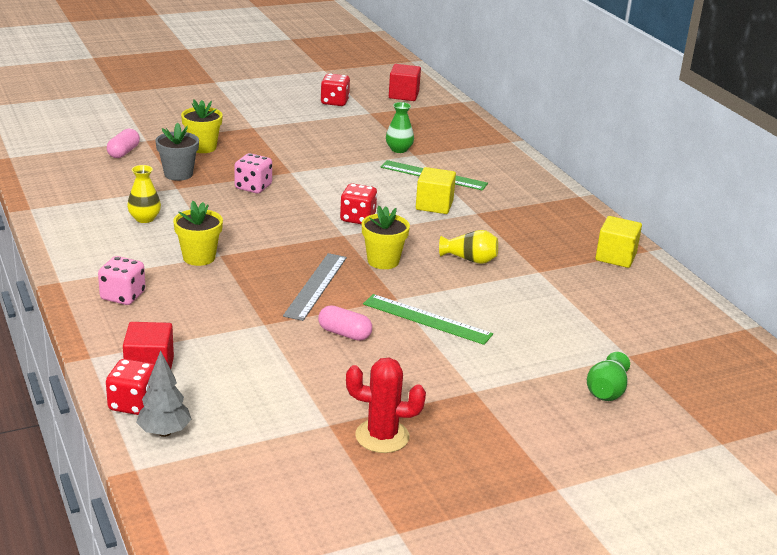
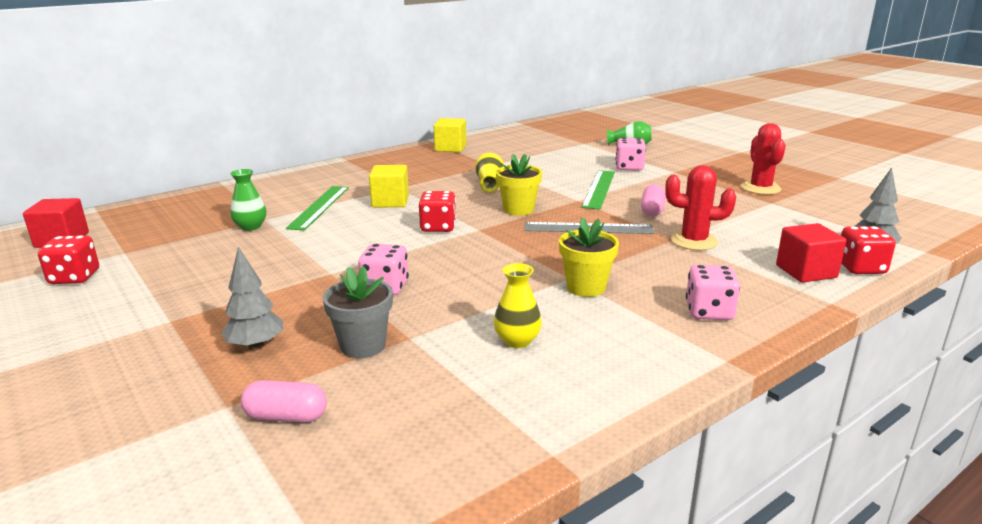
camera: 100 degrees left, 5 degrees down
(202, 147) = (256, 346): yellow flower pot -> grey tree
(252, 332) = (694, 241): none -> red cactus
(501, 361) = (629, 167): none -> pink dice

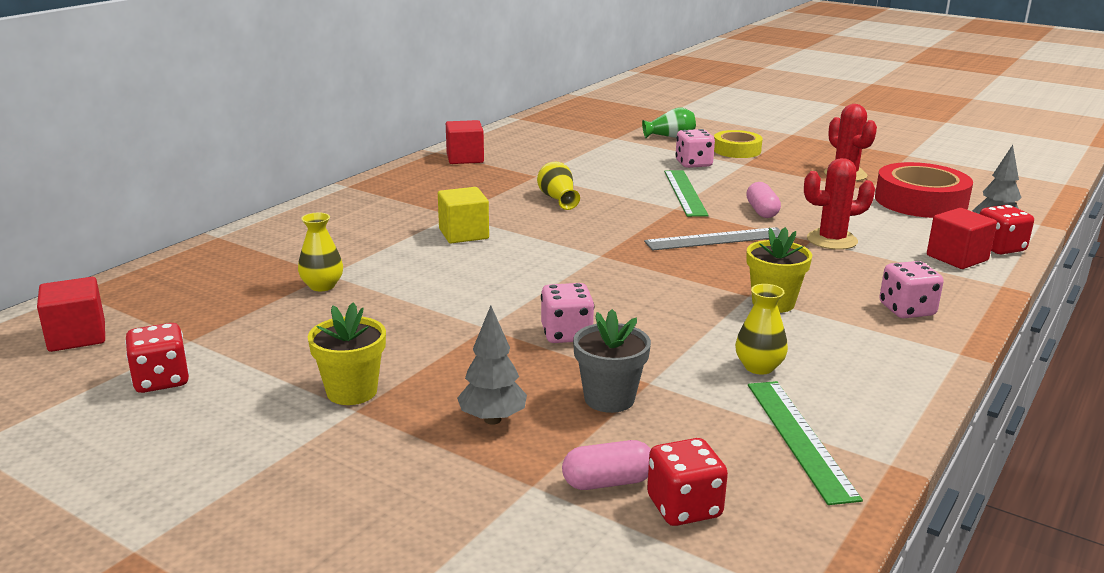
camera: 20 degrees left, 0 degrees up
(251, 226) = (322, 286): green vase -> yellow vase
(319, 207) = (382, 251): green ruler -> green ruler (799, 438)
(438, 227) = (553, 258): red dice -> red dice (684, 507)
(450, 148) = (465, 158): yellow cube -> red cube
(518, 210) = (621, 227): yellow flower pot -> yellow flower pot (352, 391)
(678, 160) = (737, 150): none -> yellow tape
(814, 217) = (920, 201): none -> red tape

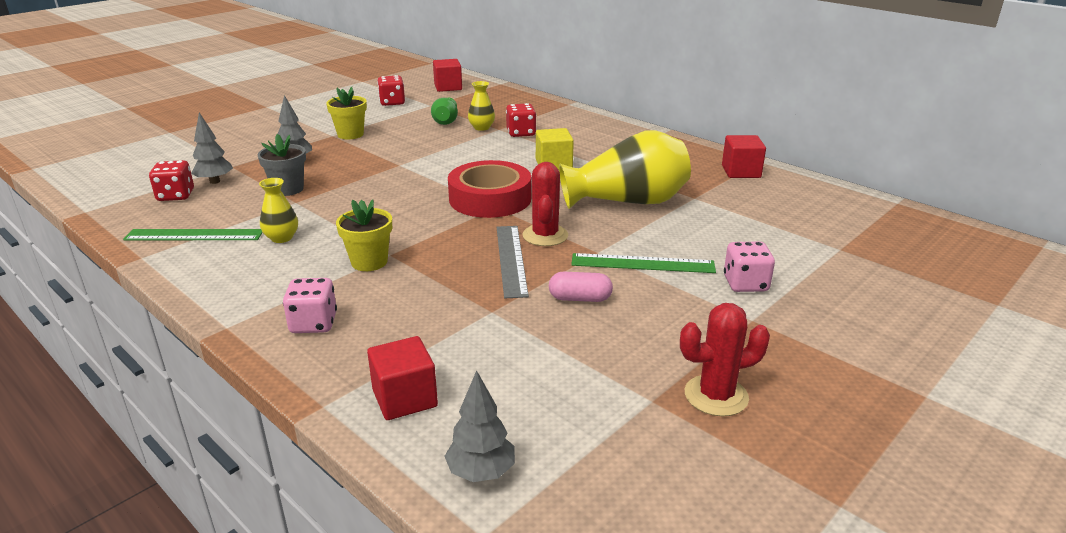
camera: 100 degrees right, 5 degrees up
(558, 199) = (628, 201): yellow vase -> yellow vase, size x2.17
(566, 334) = (373, 185): pink dice -> none
(608, 482) = (215, 181): pink capsule -> grey tree
(670, 137) = (859, 285): green vase -> green vase (446, 121)
(737, 150) = (813, 325): yellow tape -> none
(832, 240) = (486, 323): red cactus -> red cactus (545, 235)
(920, 201) = (599, 435): red tape -> red tape (490, 199)
(999, 248) = (417, 448): red dice -> red dice (521, 133)

